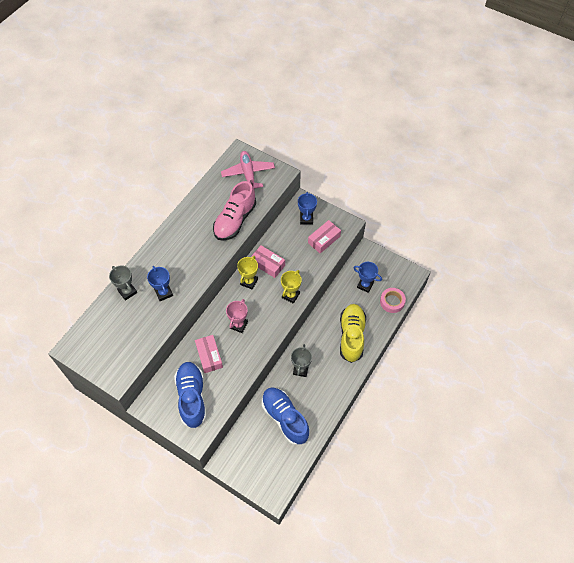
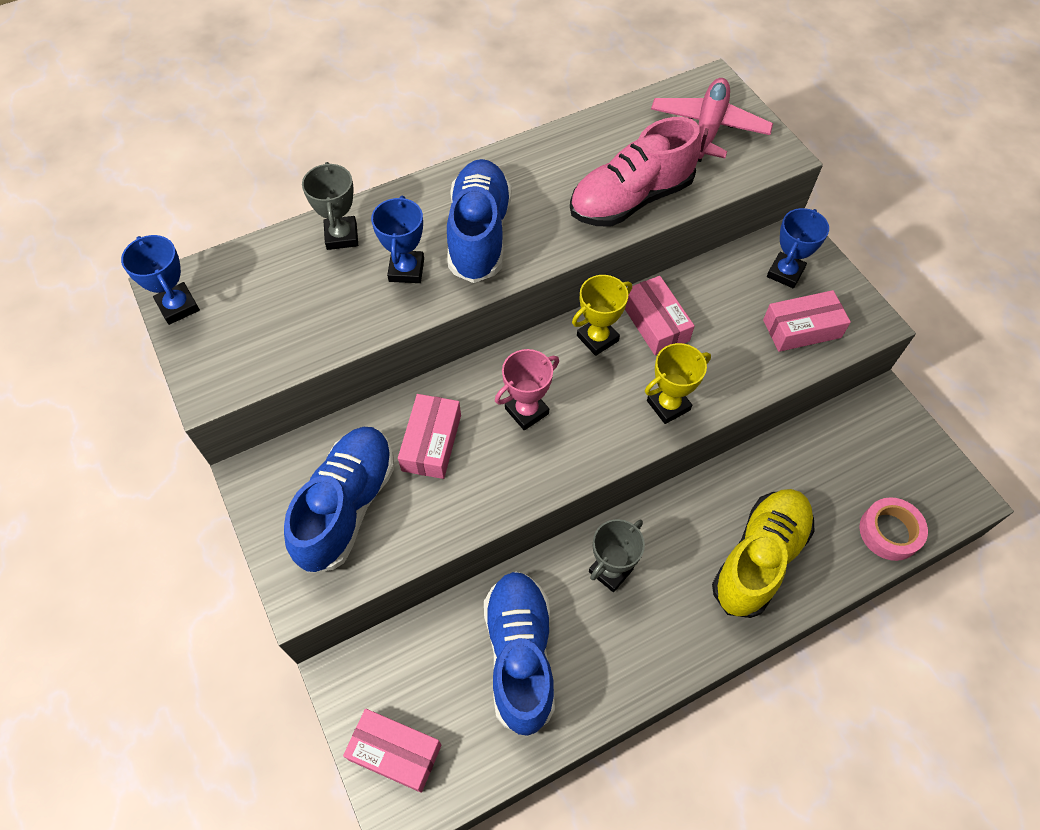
camera: 30 degrees right, 0 degrees up
(183, 264) = (479, 234): none -> blue shoe
(260, 477) = (395, 752): none -> pink box
(365, 285) = (844, 467): blue trophy -> blue trophy (178, 306)

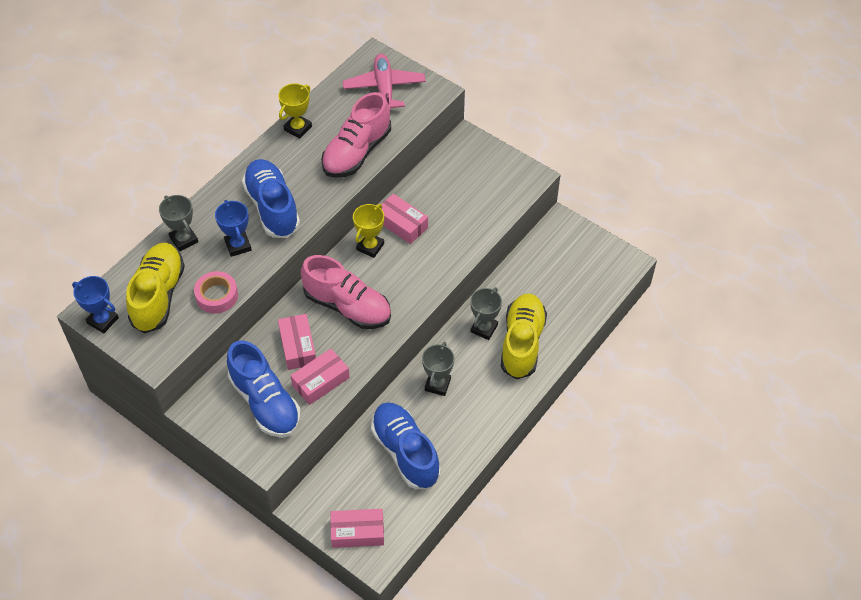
camera: 25 degrees left, 5 degrees down
(266, 300) = (158, 296): none -> yellow shoe
(347, 506) = (265, 402): blue shoe -> blue shoe turned 150 degrees clockwise
(527, 411) = (347, 306): pink trophy -> pink shoe
(668, 405) = (432, 271): yellow trophy -> yellow trophy (298, 128)
(712, 513) = (484, 328): none -> grey trophy
(785, 273) = (468, 164): blue trophy -> none
(802, 328) = (492, 195): pink box -> pink box (320, 381)
(889, 532) = (591, 298): pink tape -> pink tape (217, 296)

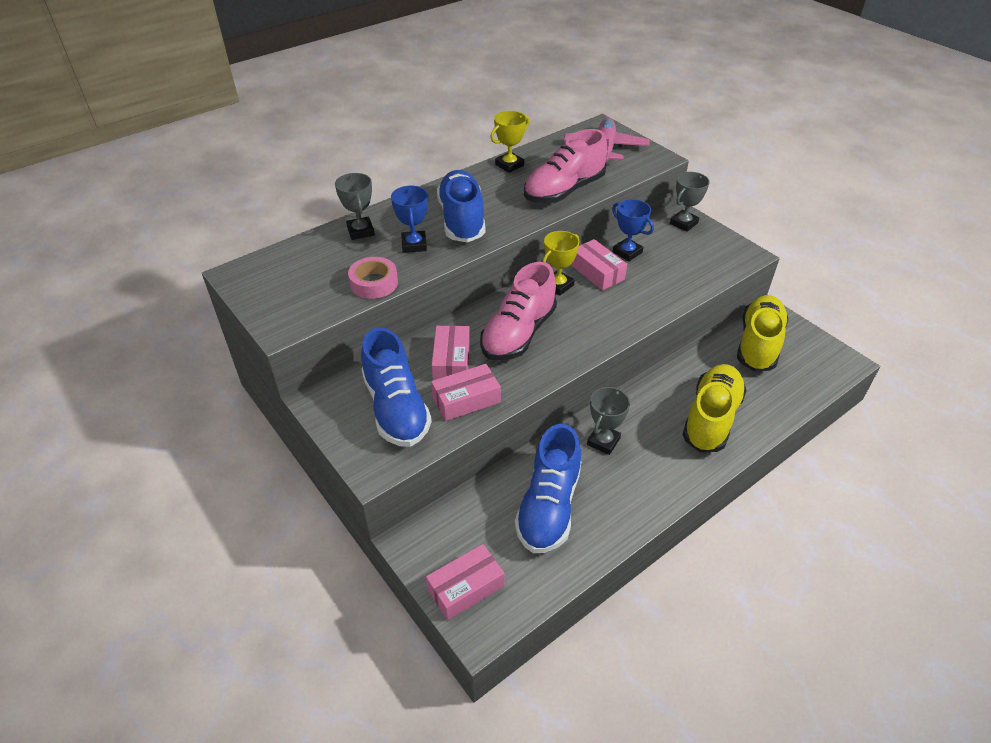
camera: 15 degrees right, 10 degrees down
(102, 321) = (245, 284): blue trophy -> blue trophy (627, 252)
(158, 296) = (313, 272): yellow shoe -> yellow shoe (758, 344)
(347, 306) = (518, 333): pink shoe -> pink shoe turned 75 degrees clockwise
(357, 532) = (465, 587): pink box -> pink box turned 45 degrees counterclockwise
(405, 452) = (549, 506): blue shoe -> blue shoe turned 150 degrees counterclockwise
(484, 328) = (668, 395): grey trophy -> grey trophy (683, 223)

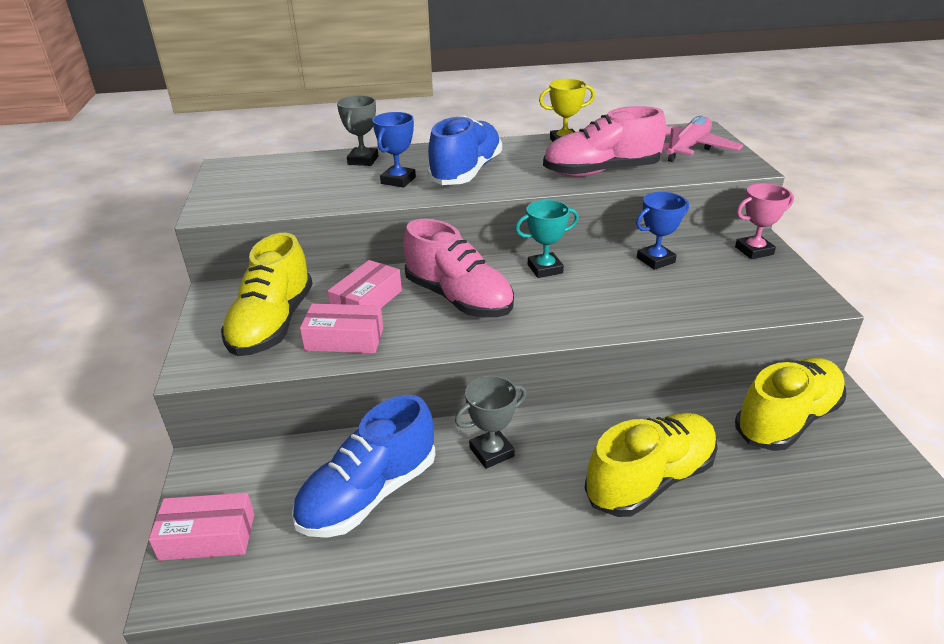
camera: 30 degrees right, 10 degrees down
(374, 283) = (327, 199): pink tape -> none
(396, 408) = (273, 324): blue shoe -> yellow shoe
(518, 333) = (458, 298): pink shoe -> pink shoe turned 105 degrees counterclockwise
(558, 285) = (545, 269): yellow trophy -> turquoise trophy
(597, 272) = (601, 268): pink box -> none
(627, 252) = (655, 260): blue trophy -> blue trophy turned 75 degrees clockwise
(683, 223) = (754, 251): grey trophy -> pink trophy

